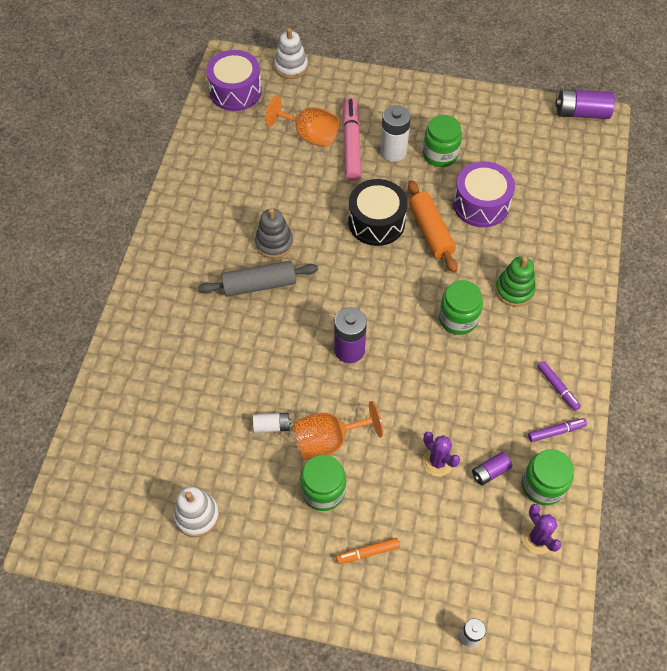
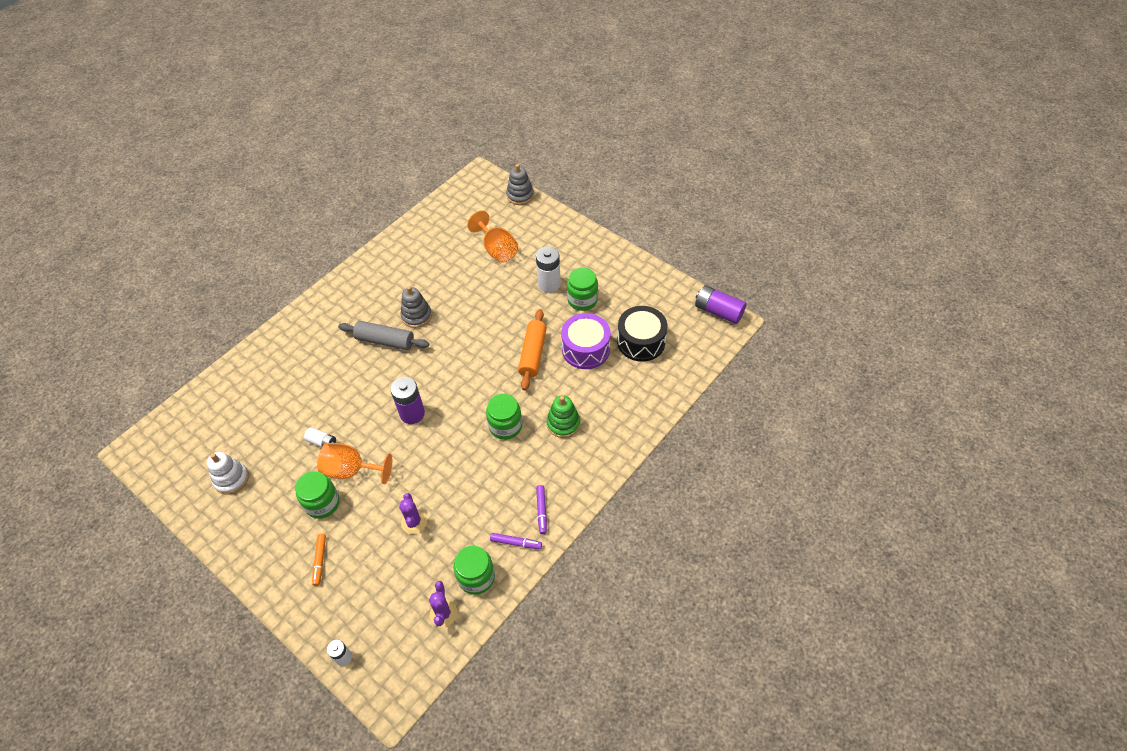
camera: 30 degrees right, 5 degrees down
(235, 91) = (468, 199): purple drum -> none
(291, 67) = (520, 195): white stacking toy -> grey stacking toy
(351, 144) = (522, 267): pink marker -> none
(368, 552) = (320, 561): orange marker -> orange marker turned 105 degrees counterclockwise
(376, 222) = (498, 331): black drum -> black drum (641, 342)
(490, 472) = (445, 548): purple battery -> none

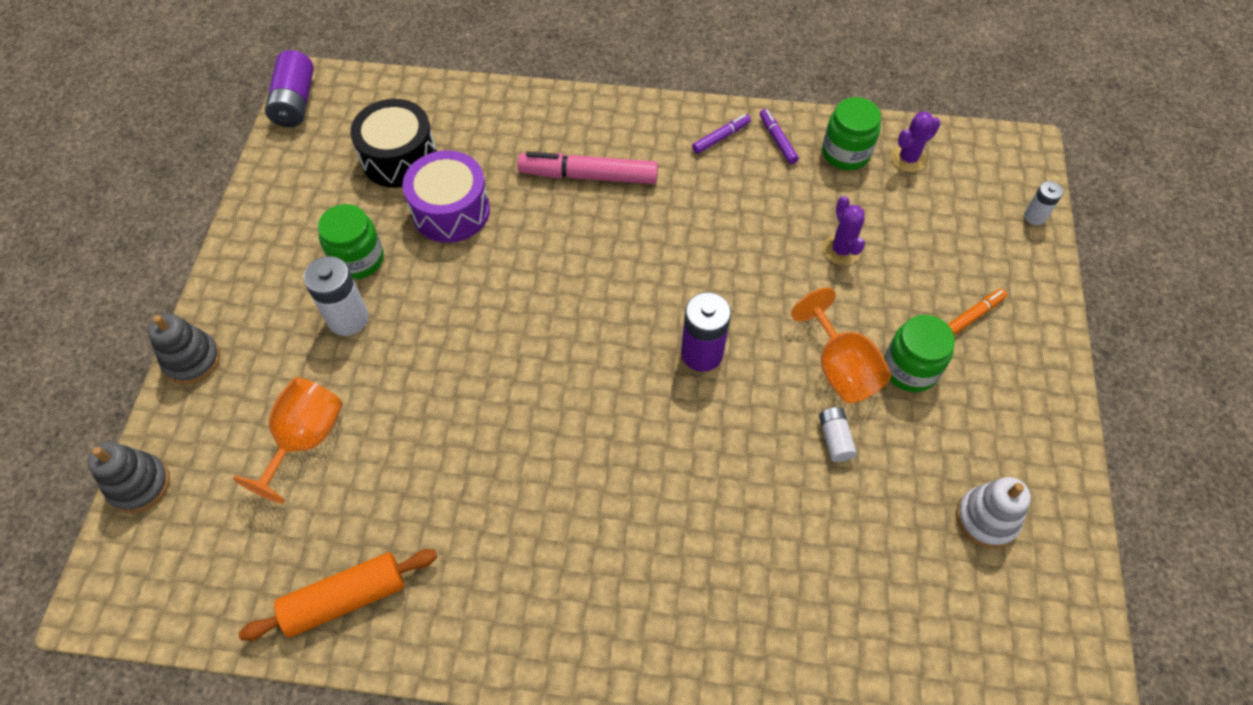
camera: 125 degrees left, 5 degrees up
(385, 341) = (605, 483): grey rolling pin -> none
(414, 522) = (841, 250): purple cactus -> purple cactus turned 60 degrees counterclockwise
(416, 316) = (526, 470): grey stacking toy -> grey stacking toy (192, 360)
(505, 426) = (637, 233): green jar -> none
(533, 354) = (499, 267): orange rolling pin -> orange rolling pin (345, 599)
(563, 423) = (588, 176): green stacking toy -> pink marker

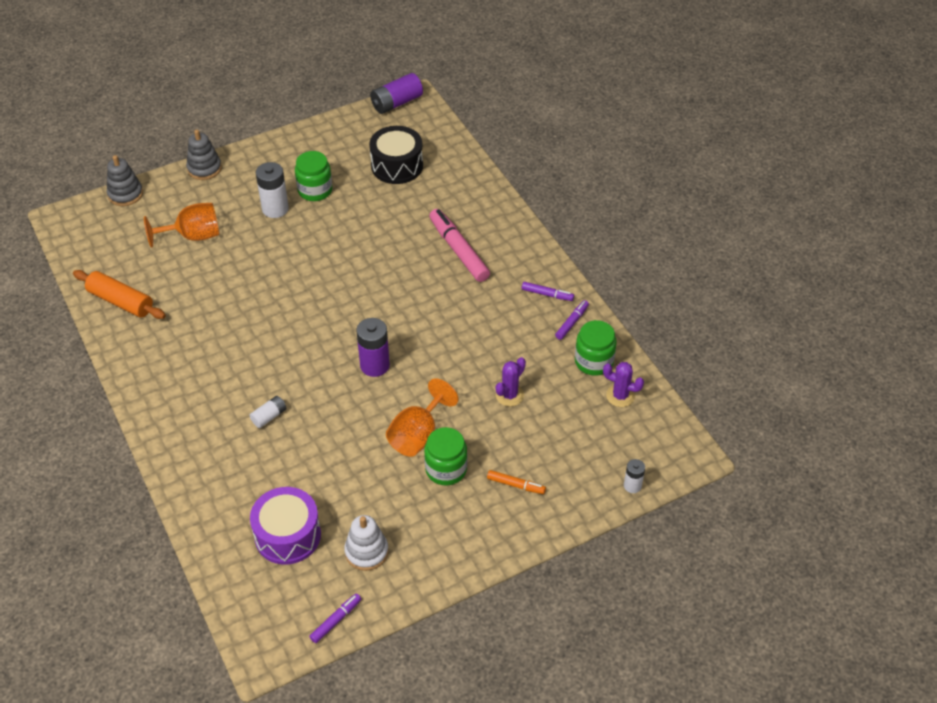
camera: 55 degrees right, 10 degrees down
(451, 211) = (380, 207): purple drum -> purple drum (288, 535)
(834, 439) = (365, 454): white battery -> white battery (269, 416)
(1074, 610) = (336, 620): none -> purple marker

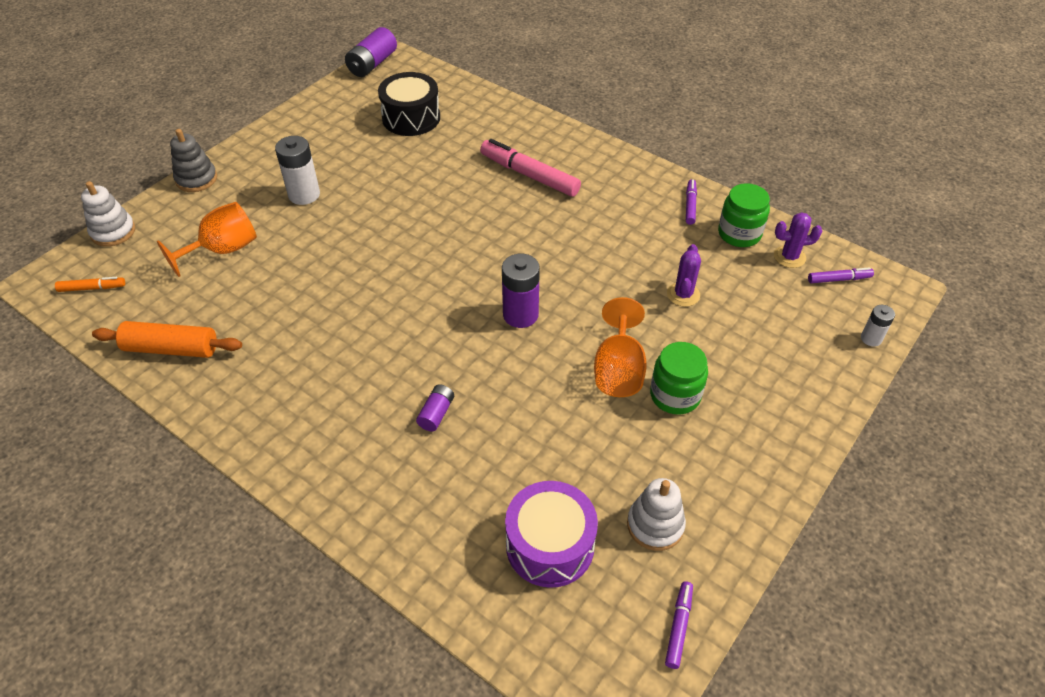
camera: 25 degrees left, 0 degrees up
(125, 194) = (113, 232): grey stacking toy -> white stacking toy
(269, 416) = (436, 413): white battery -> purple battery
(315, 190) = (338, 164): green jar -> none
(516, 485) = (759, 383): orange marker -> orange marker (92, 288)
(547, 294) = (647, 187): purple marker -> purple marker (839, 279)

